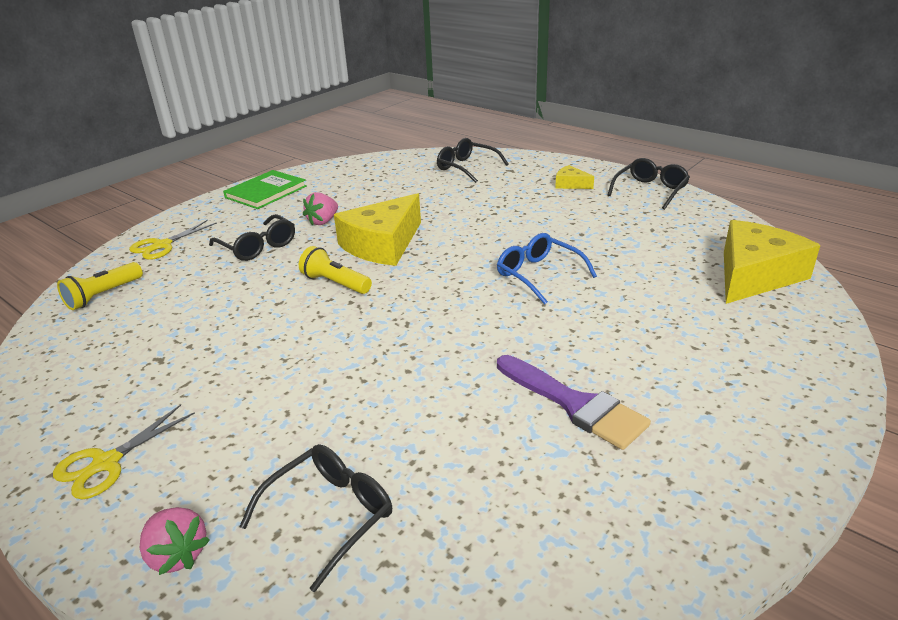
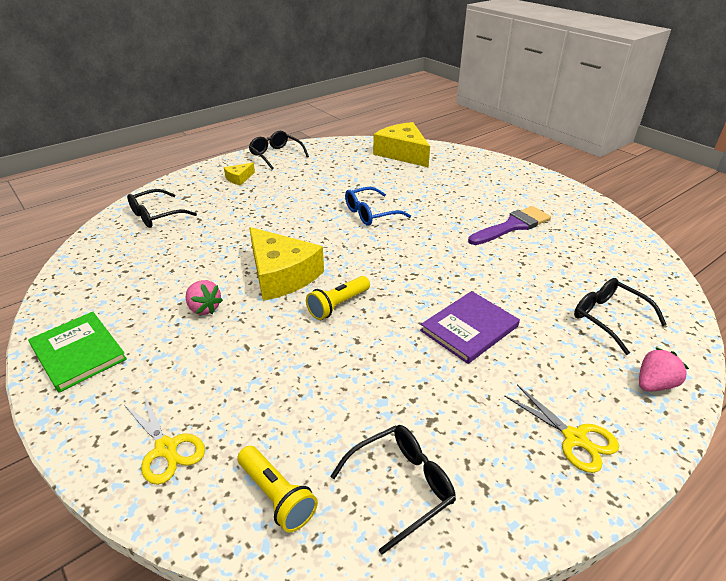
camera: 80 degrees left, 5 degrees up
(258, 246) = (231, 356): black glasses -> black glasses (401, 486)
(300, 374) = (469, 328): none -> purple book

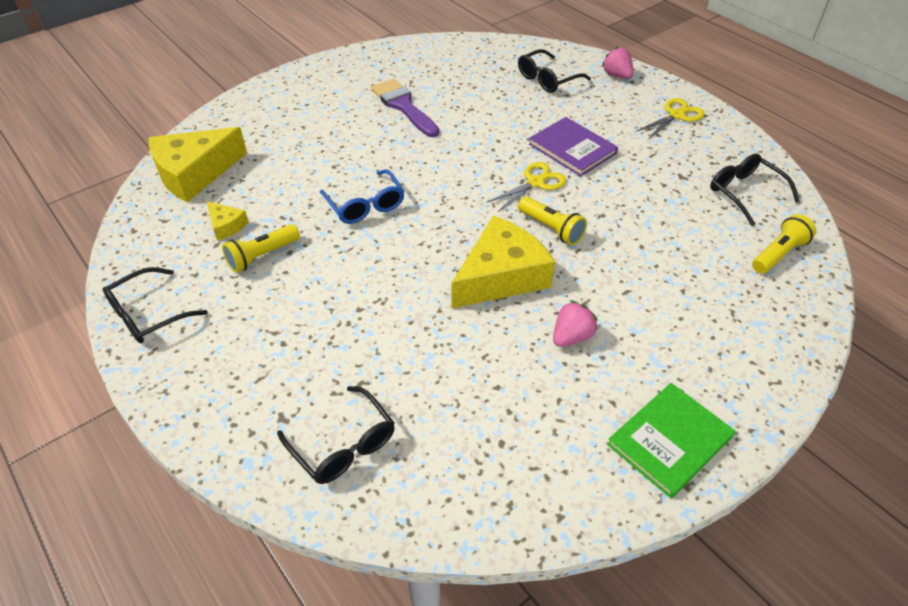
camera: 90 degrees left, 10 degrees up
(166, 448) = (764, 327): yellow scissors -> yellow scissors (535, 182)
(239, 178) = (228, 353): yellow cheese -> yellow cheese (226, 226)
(319, 181) = (262, 256): none -> yellow flashlight

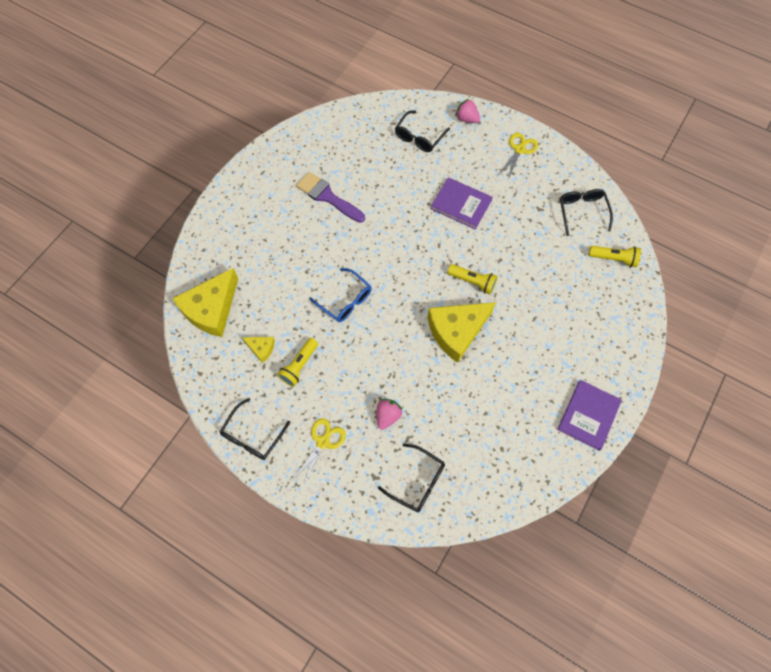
camera: 20 degrees left, 20 degrees up
(501, 276) = (457, 331): yellow cheese -> yellow cheese turned 150 degrees counterclockwise
(535, 182) = (448, 244): yellow scissors -> yellow scissors (323, 442)
(571, 337) = (514, 363): pink strawberry -> pink strawberry (387, 416)
(669, 440) = (588, 415): green book -> purple book
(745, 193) = (582, 212): black glasses -> black glasses turned 45 degrees clockwise
(778, 254) = (613, 258): yellow flashlight -> yellow flashlight turned 75 degrees clockwise

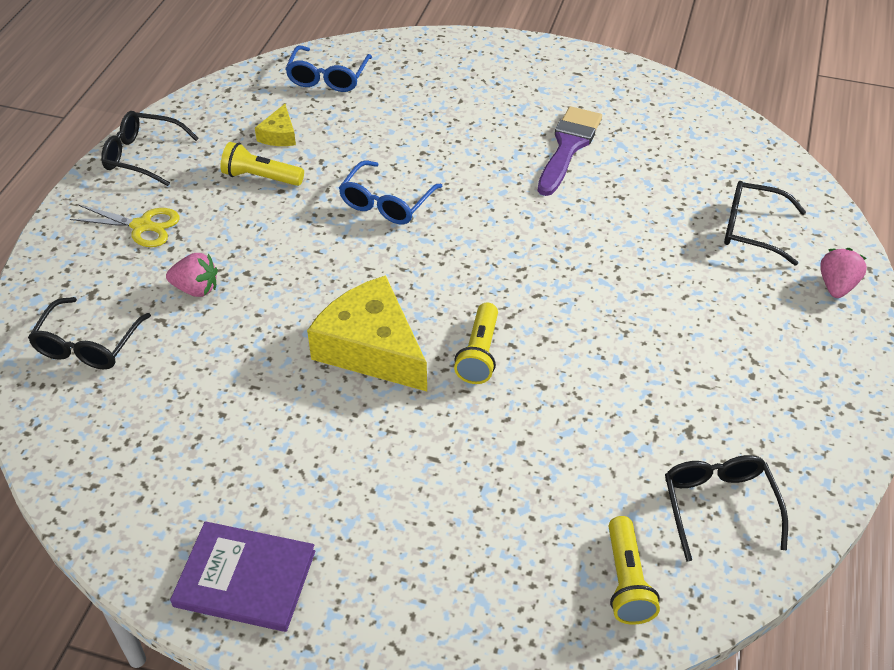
camera: 75 degrees right, 20 degrees down
(211, 309) = (328, 77): yellow cheese -> blue glasses
(461, 204) = (637, 310): purple book -> none
(519, 150) = (814, 377): yellow scissors -> none
(582, 212) = (719, 506): black glasses -> black glasses turned 75 degrees counterclockwise

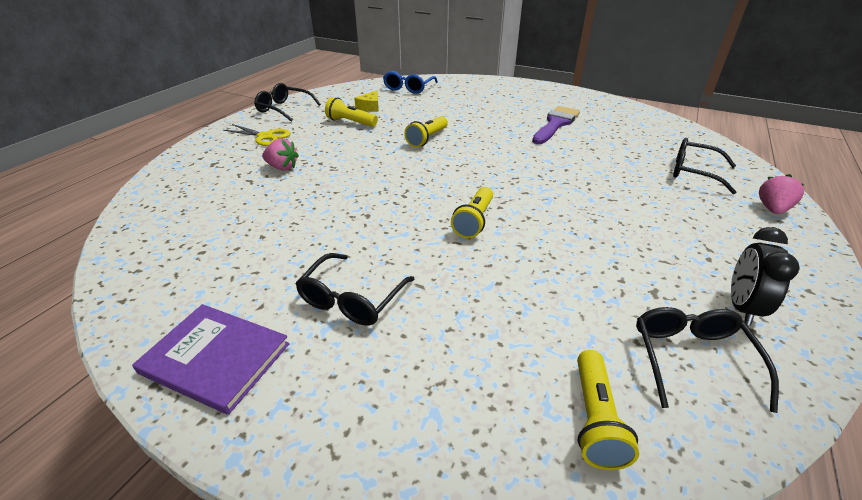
camera: 10 degrees right, 10 degrees down
(88, 345) = (192, 188): black glasses -> black glasses (352, 299)
(371, 348) = (391, 209): yellow cheese -> none
(386, 203) = (427, 139): blue glasses -> yellow flashlight
(776, 437) = (741, 307): none -> black clock

